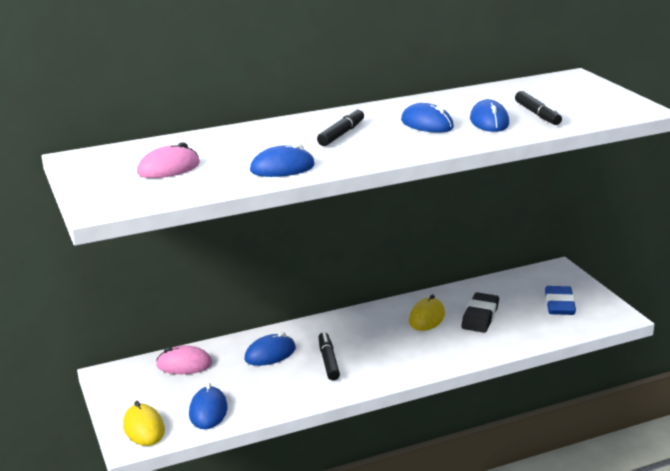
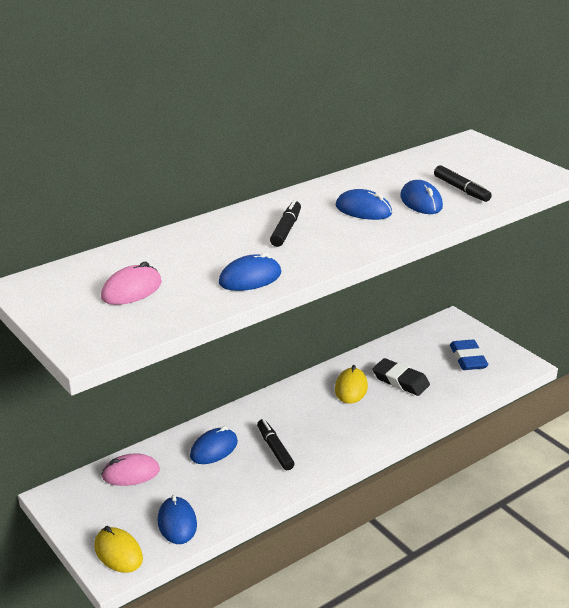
camera: 15 degrees left, 5 degrees up
(480, 317) = (400, 381): black eraser -> black eraser turned 60 degrees counterclockwise

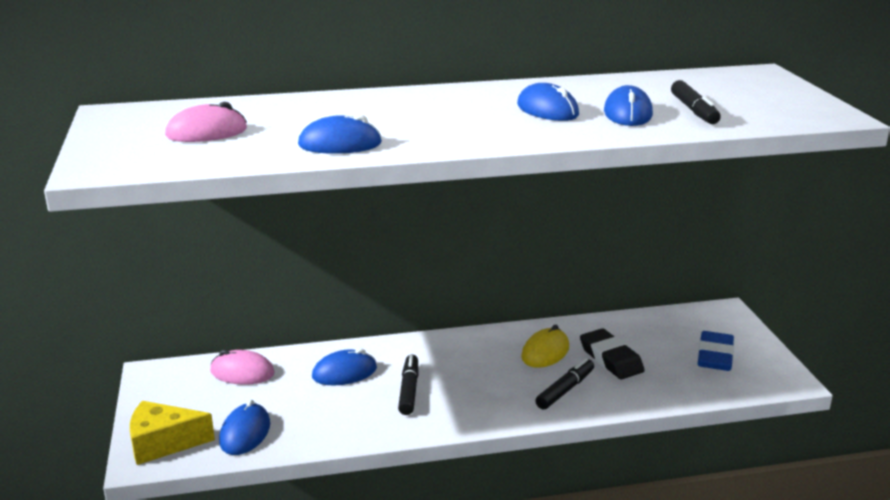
camera: 25 degrees right, 5 degrees down
(118, 553) = (163, 443): yellow mouse -> yellow cheese
(286, 229) = (436, 112): black marker -> black marker (565, 390)

